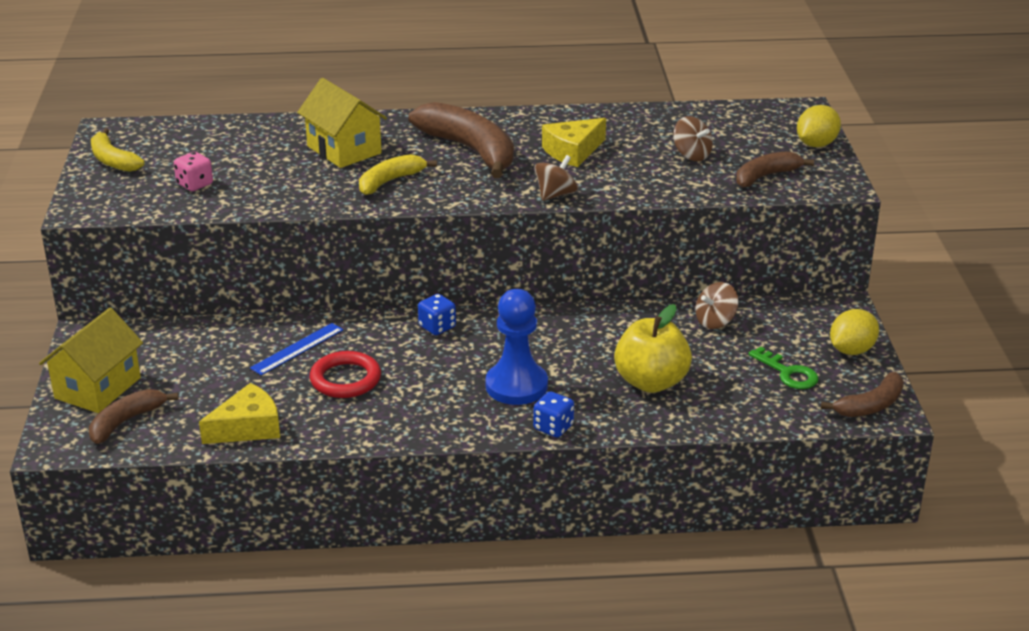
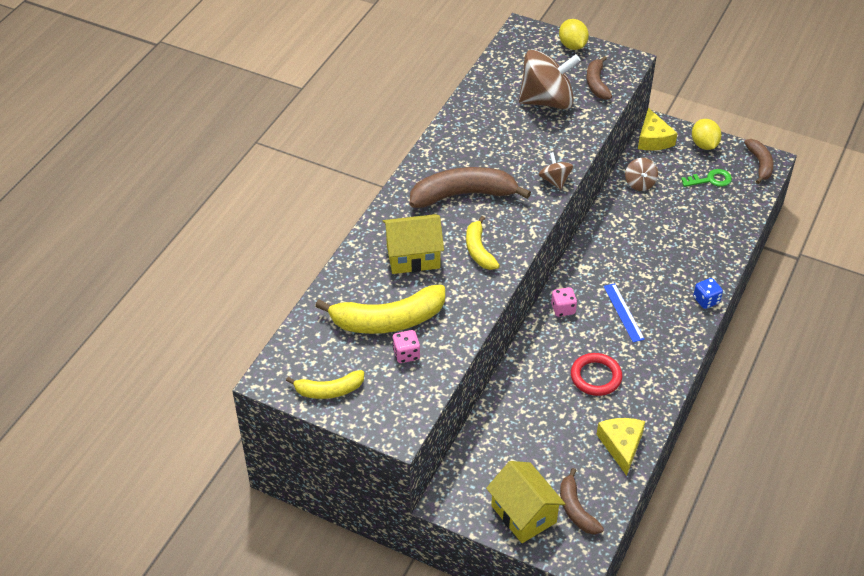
camera: 60 degrees left, 15 degrees up
(236, 162) = (388, 320): none -> yellow banana
(297, 349) = (543, 388): blue ruler -> blue ruler (623, 312)
(437, 327) = (563, 309): blue dice -> pink dice
(516, 386) = (653, 299): blue pawn -> none
(573, 151) = (502, 149): yellow cheese -> yellow cheese (653, 139)
(651, 382) = (685, 239): yellow apple -> none
(691, 155) = (547, 101): brown spinning top -> brown spinning top, size x2.08

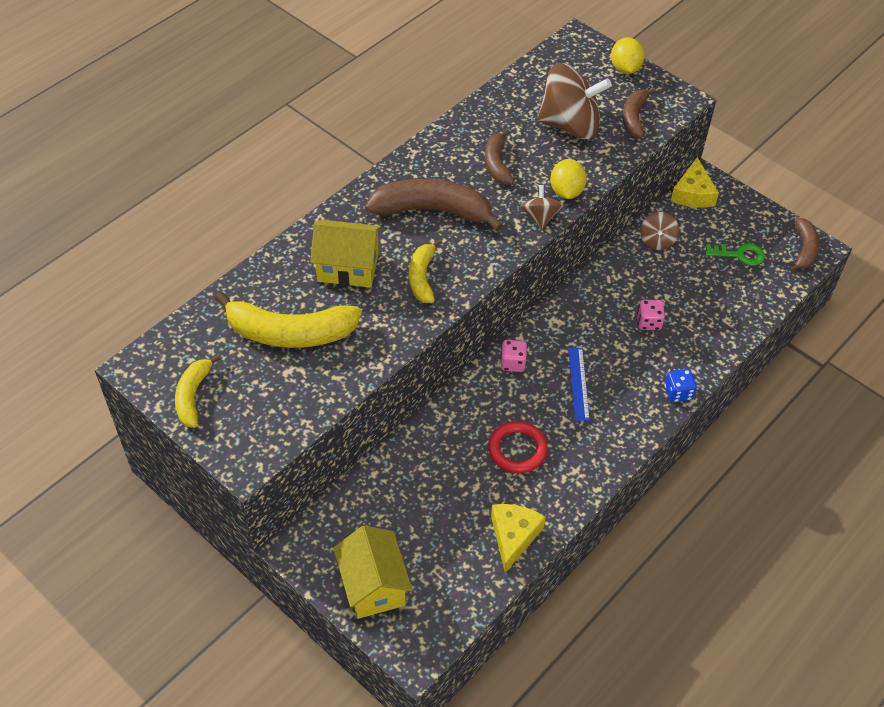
camera: 15 degrees right, 5 degrees up
(329, 390) = (193, 396): yellow banana -> yellow banana turned 90 degrees clockwise
(406, 354) = (292, 376): pink dice -> pink dice (648, 322)
(576, 509) = (433, 596): brown banana -> brown banana (497, 164)
(704, 145) = (748, 213): yellow lemon -> yellow lemon (566, 191)

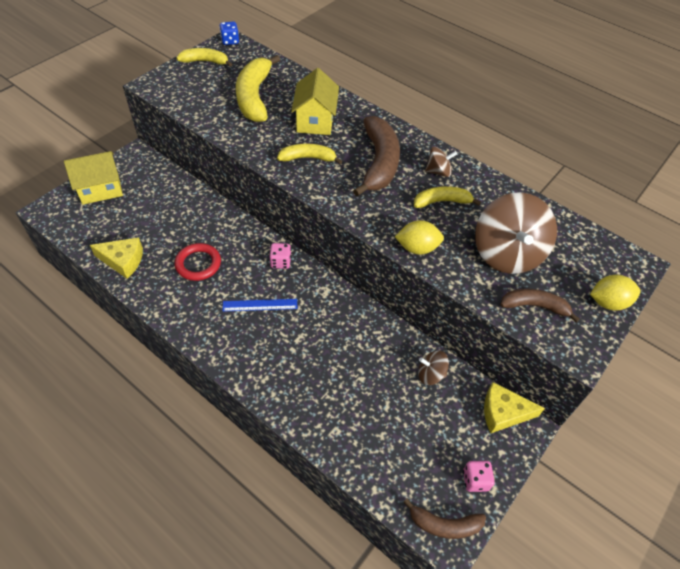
camera: 85 degrees right, 0 degrees up
(497, 164) = (442, 201): brown banana -> yellow banana
(540, 217) = (381, 229): brown spinning top -> brown spinning top (438, 172)
(648, 322) = (328, 361): pink dice -> pink dice (475, 480)
(678, 393) = (248, 379): blue dice -> blue dice (230, 41)
(739, 255) = (425, 452): green key -> none

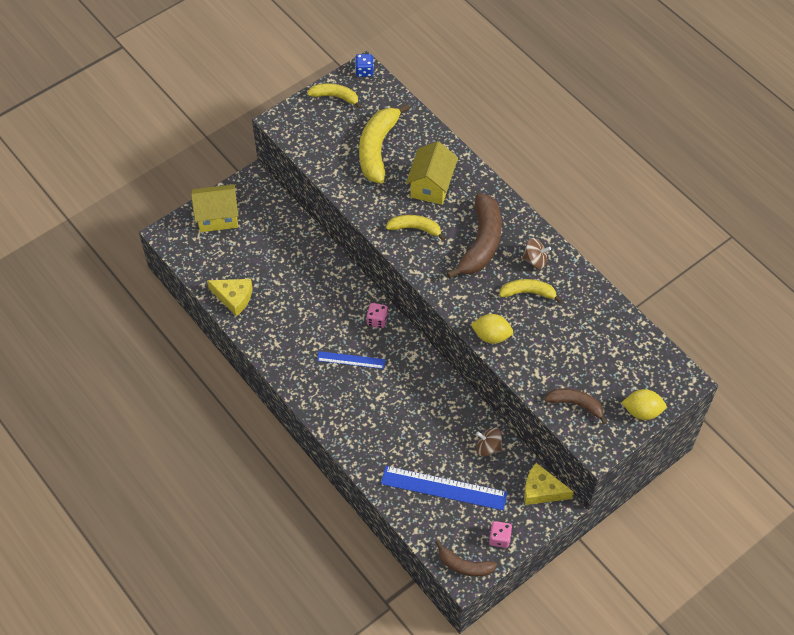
camera: 15 degrees right, 5 degrees up
(198, 264) = (301, 311): red ring -> none
(394, 429) = (444, 488): none -> blue ruler
(507, 253) = (570, 353): brown spinning top -> none

